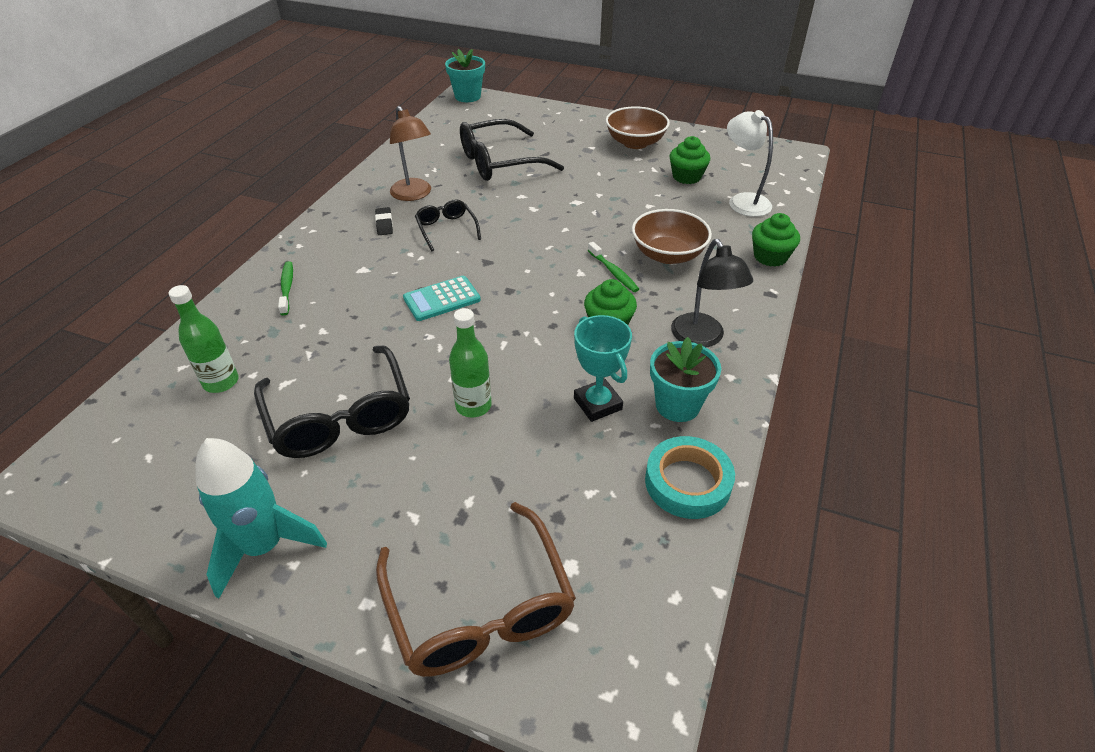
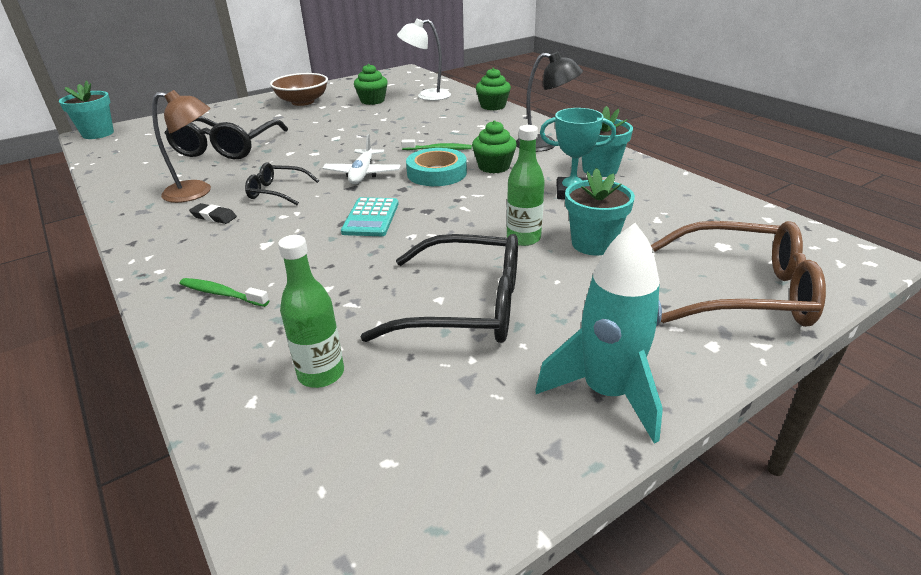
camera: 55 degrees left, 10 degrees down
(498, 458) = (593, 244): none -> turquoise flower pot
(517, 254) = (362, 174): none -> white plane
(667, 255) = (446, 129): brown bowl -> none
(687, 482) = (672, 187): turquoise tape -> turquoise tape (437, 173)

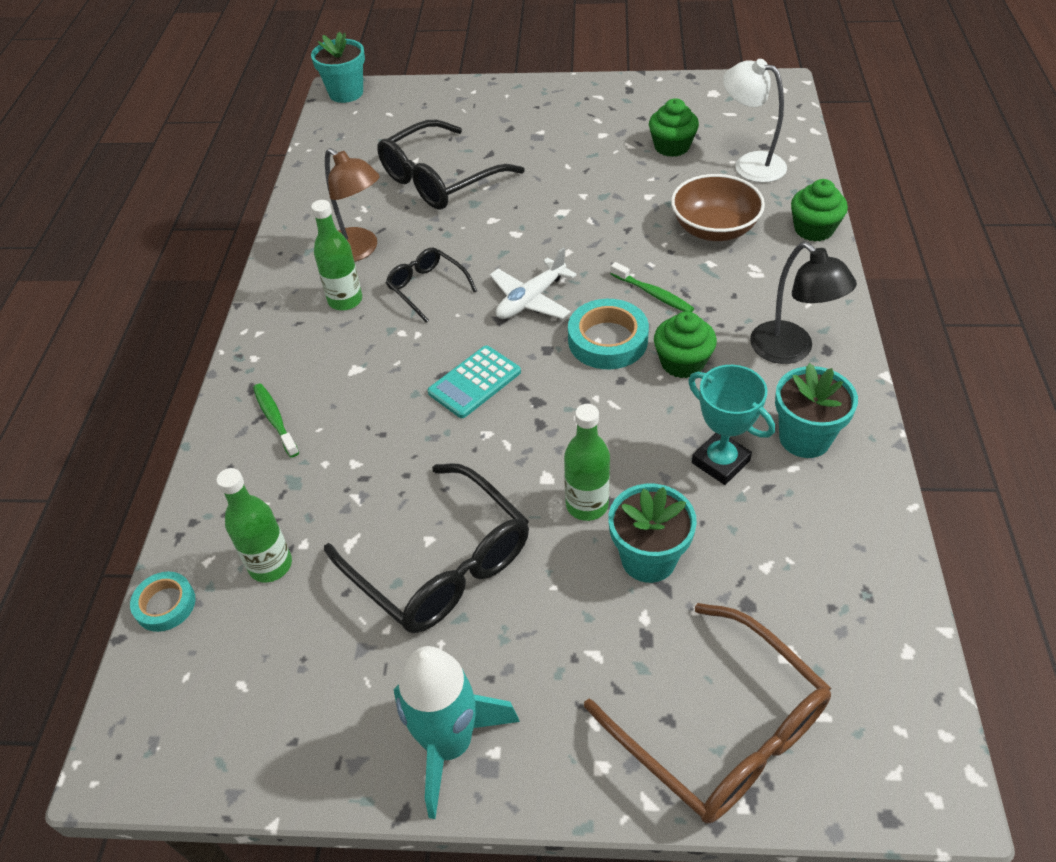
camera: 40 degrees right, 15 degrees up
(214, 217) = (345, 300): black eraser -> green bottle
(237, 453) = (165, 604): none -> turquoise tape
(303, 102) = (589, 114): brown bowl -> brown bowl (714, 229)

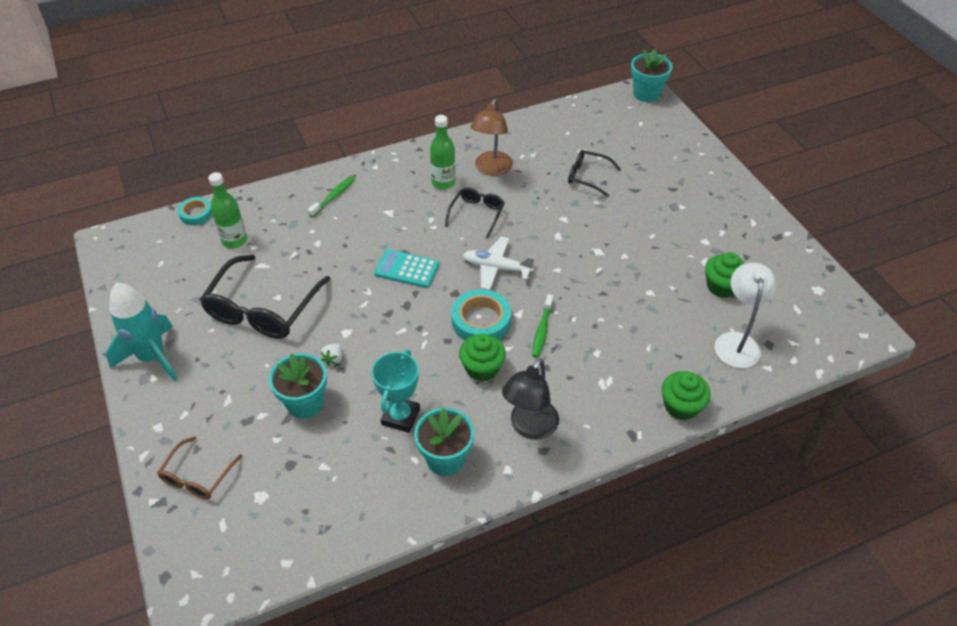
camera: 60 degrees right, 0 degrees up
(439, 179) = (587, 176): black glasses -> black glasses, size x0.54
(587, 505) = (333, 359): green bottle -> white strawberry
(714, 229) = (637, 343): brown bowl -> none
(722, 730) = (197, 477): brown glasses -> brown glasses, size x0.54

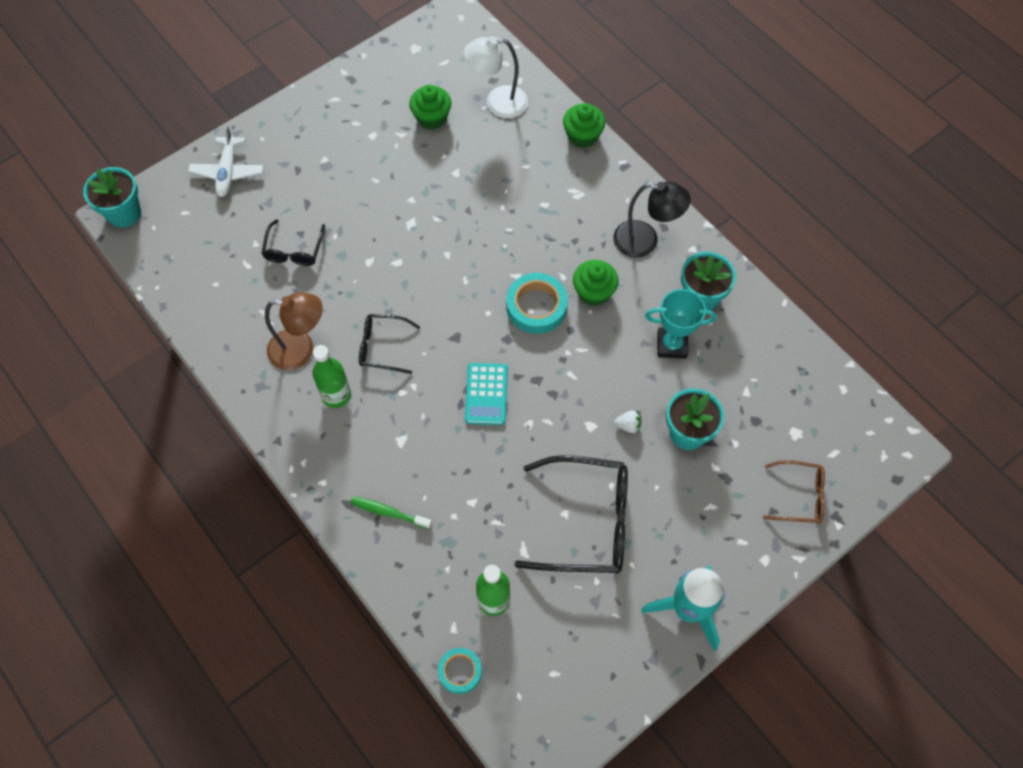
camera: 105 degrees left, 15 degrees up
(496, 268) = (460, 309): white plane -> white plane (228, 172)
(542, 330) = (532, 252): green toothbrush -> none

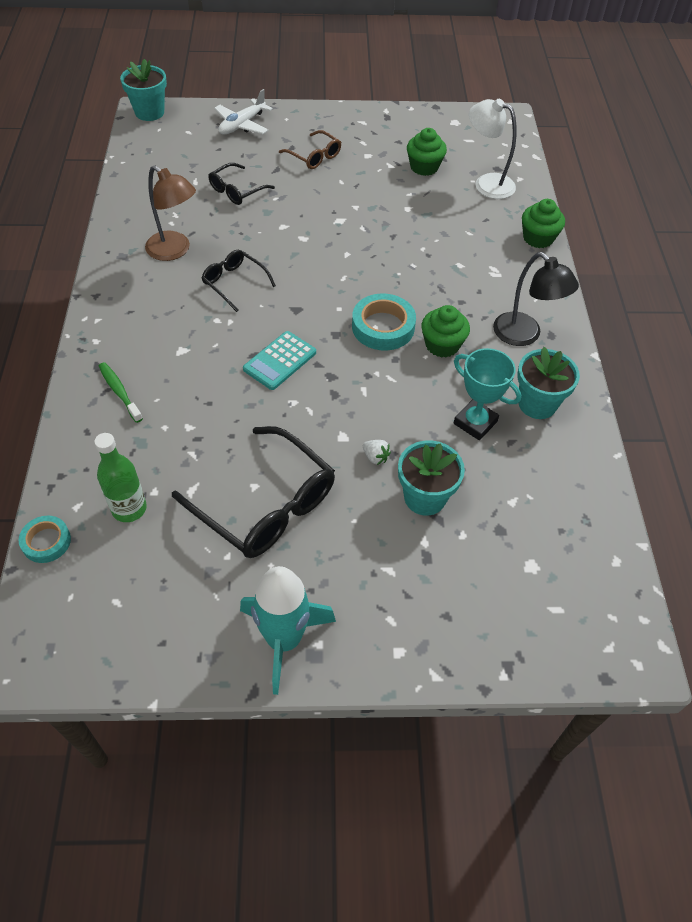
camera: 35 degrees right, 10 degrees down
(336, 395) = (167, 293): green bottle -> none
(800, 496) = (486, 622): brown glasses -> brown glasses (314, 156)

